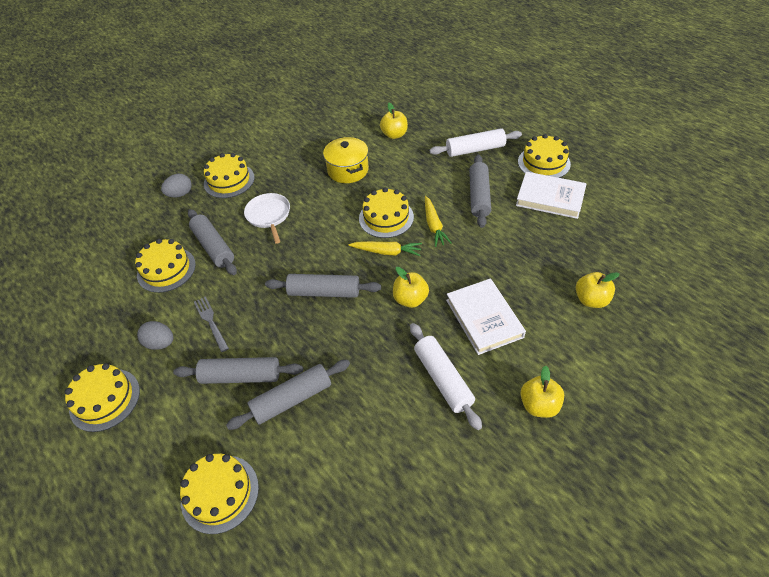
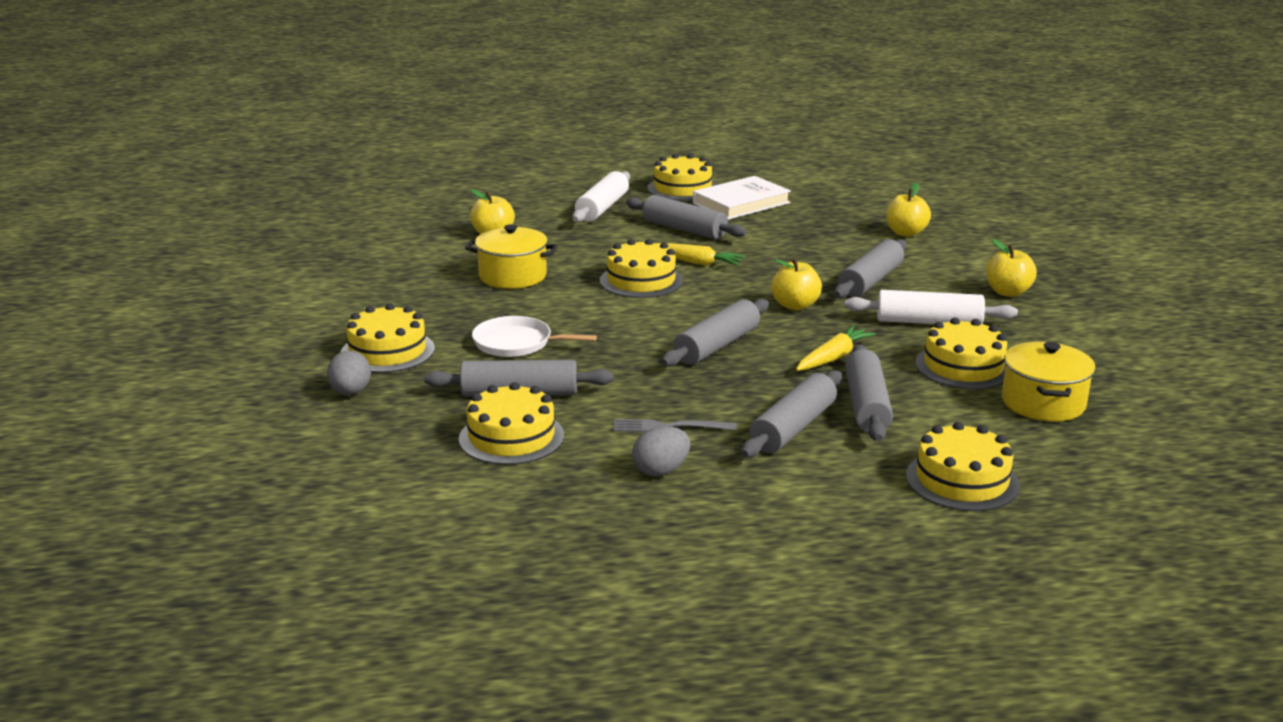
camera: 60 degrees left, 25 degrees down
(105, 399) = (717, 534): yellow cake -> yellow cake (963, 366)
(361, 500) = (1043, 403): none -> yellow pot
(387, 252) = (701, 296): yellow carrot -> yellow carrot (833, 358)
(484, 318) = (870, 281): white book -> grey rolling pin

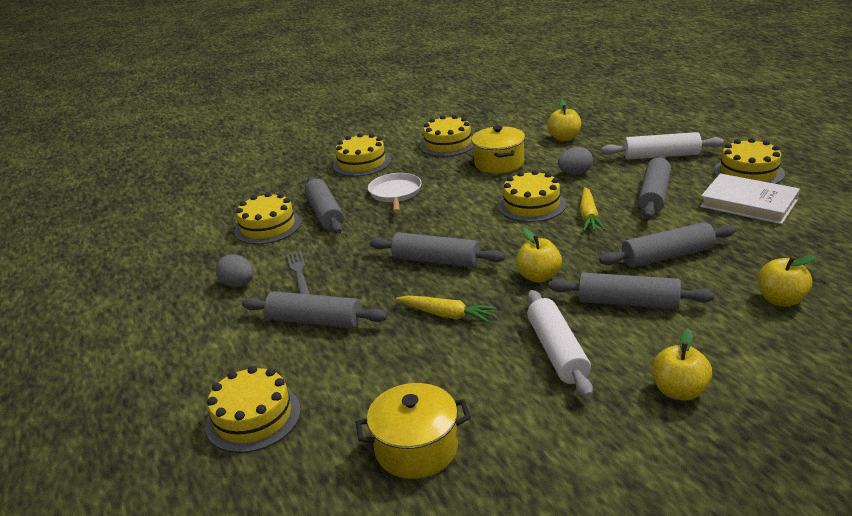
camera: 75 degrees right, 5 degrees up
(350, 392) = (305, 170): grey egg -> grey egg (575, 173)
(866, 405) = (366, 347): grey rolling pin -> grey rolling pin (667, 256)
(963, 366) = (470, 387): yellow cake -> yellow cake (448, 144)

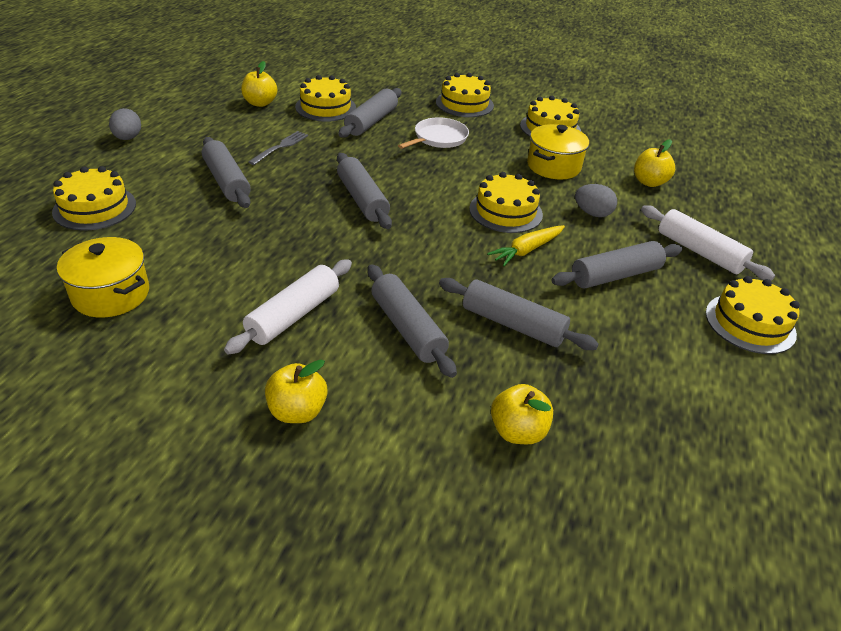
camera: 40 degrees right, 10 degrees up
(238, 284) = (241, 130): grey egg -> grey egg (128, 138)
(446, 315) = (291, 237): yellow carrot -> none
(538, 276) = (395, 261): yellow apple -> yellow apple (260, 103)
(748, 203) = (683, 345): white book -> none

